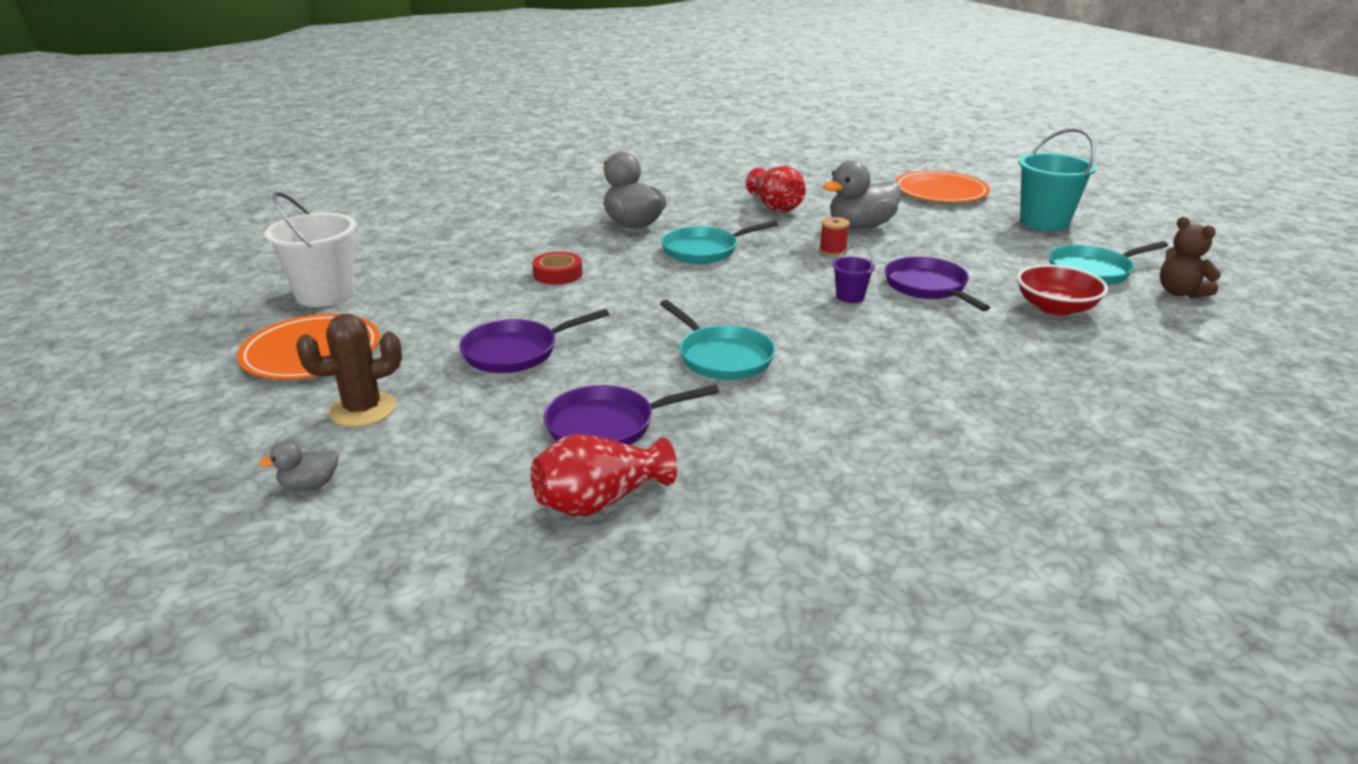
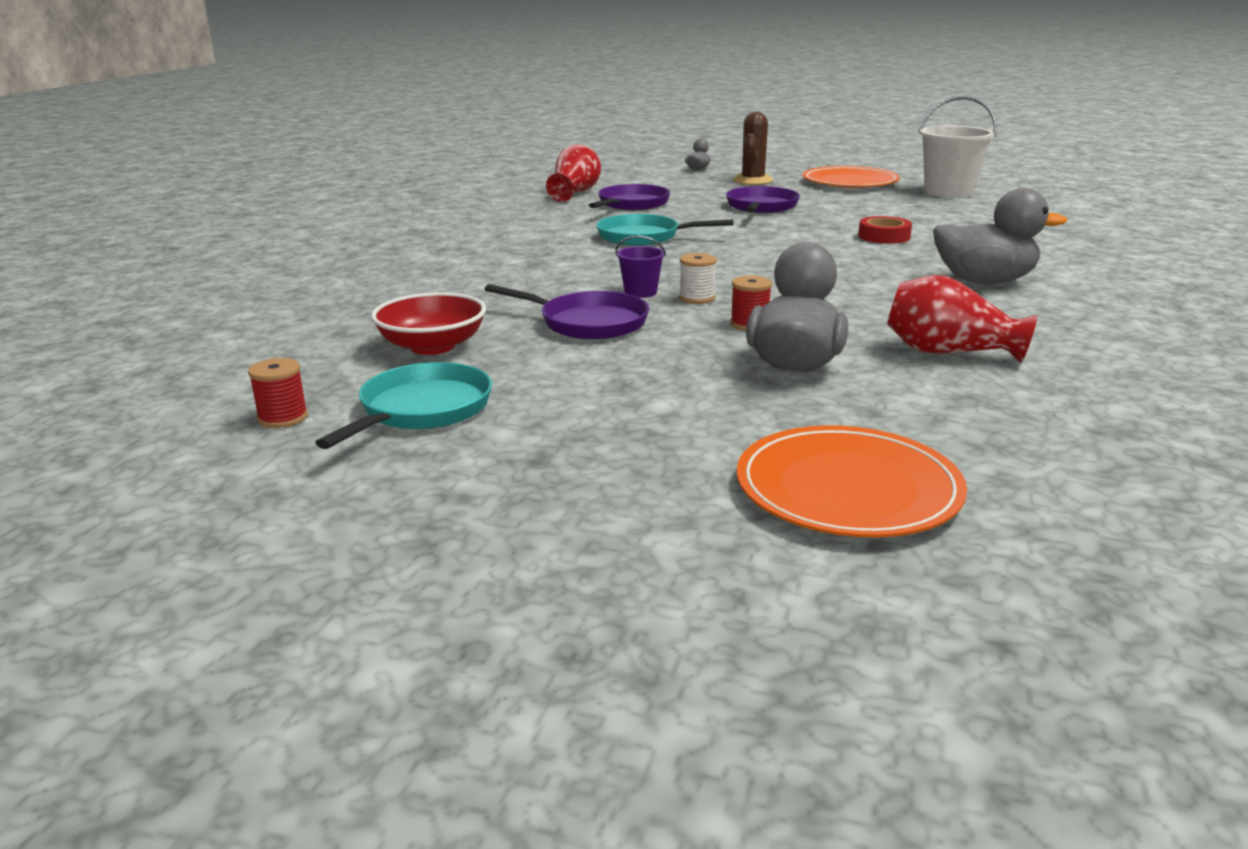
camera: 135 degrees right, 5 degrees down
(704, 250) = (853, 284): turquoise pan -> none
(823, 278) = (697, 298): none -> white spool
(1044, 222) = (578, 485): turquoise bucket -> none
(1180, 293) = (283, 418): brown teddy bear -> red spool

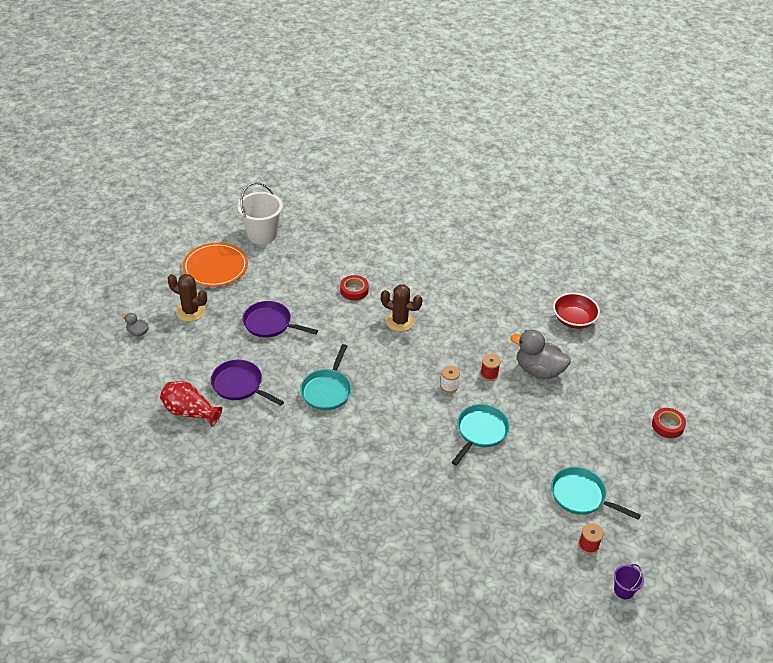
camera: 85 degrees left, 20 degrees up
(432, 346) = (507, 494): red bowl -> red bowl (573, 320)
(587, 323) = (480, 432): purple pan -> turquoise pan
(640, 292) = (436, 406): purple bucket -> purple bucket (623, 590)
(687, 525) = (667, 425): none -> red tape
(837, 263) = (400, 321): none -> brown cactus
(847, 488) = (642, 382): orange plate -> none
(948, 352) = (528, 322): red vase -> none
(984, 281) = (440, 281): grey duck -> none

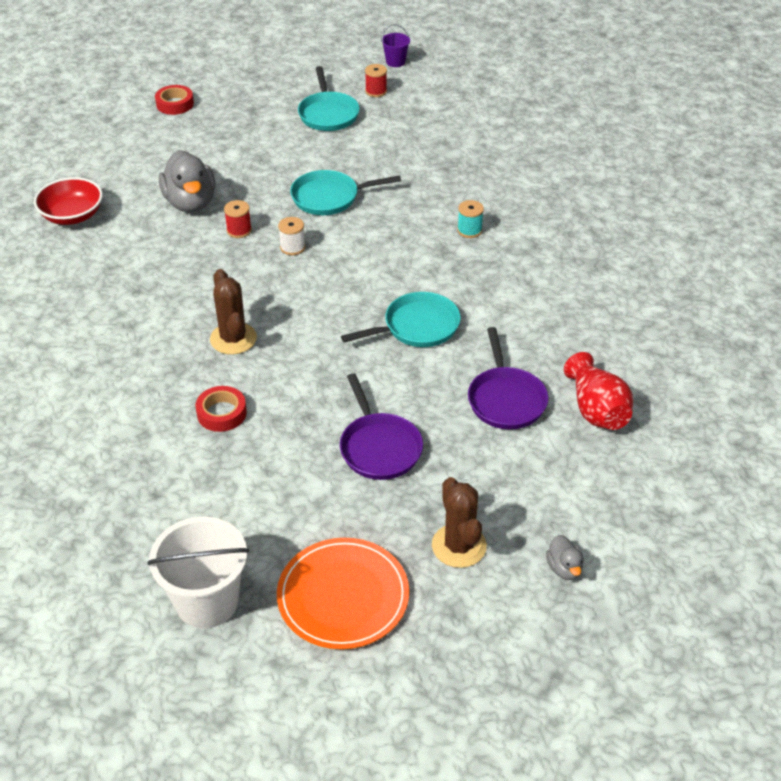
camera: 130 degrees left, 0 degrees up
(377, 473) = (469, 230): none -> turquoise spool

